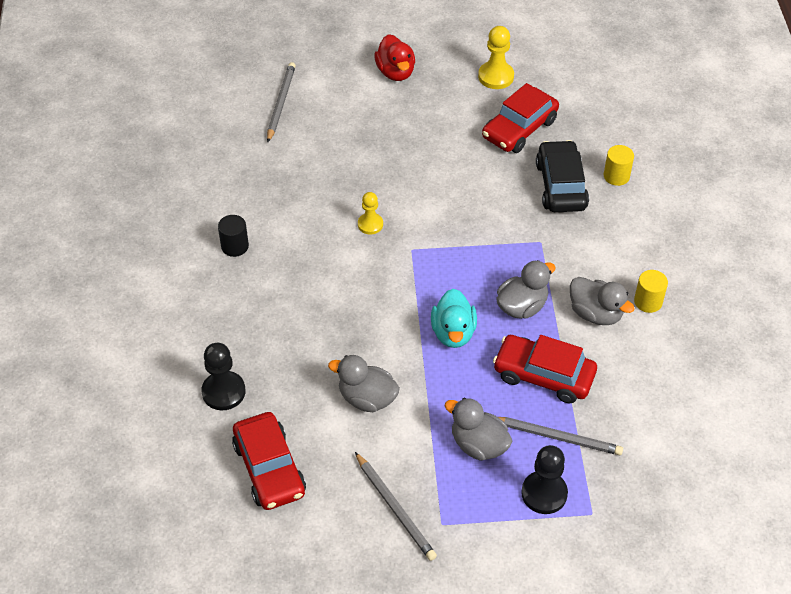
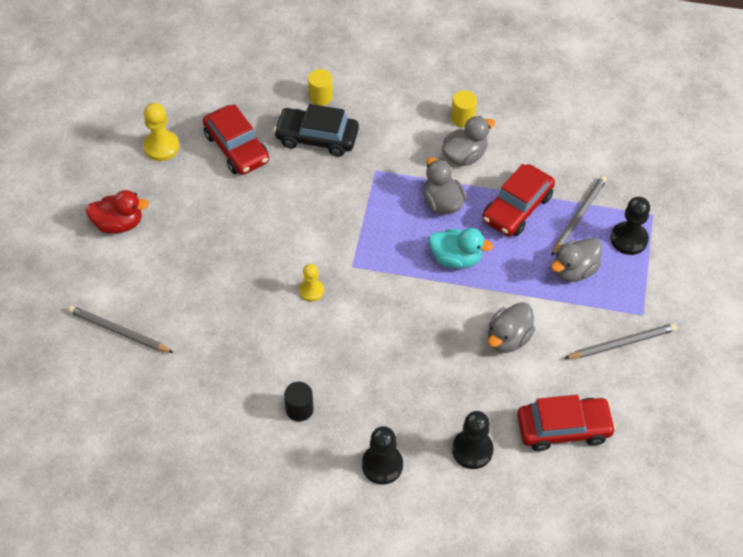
camera: 75 degrees left, 5 degrees up
(189, 322) = (382, 465): none -> black pawn

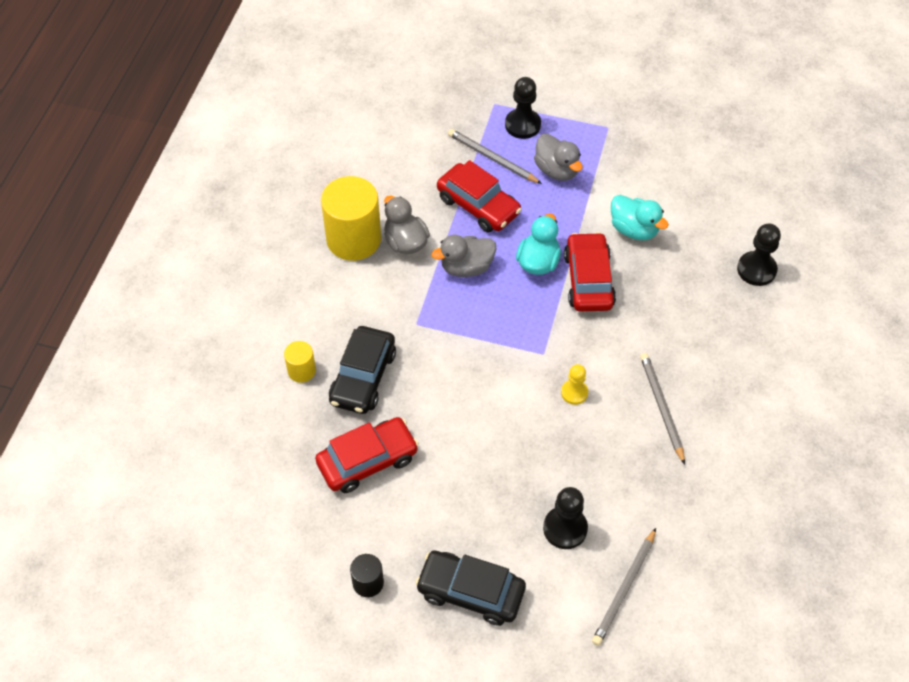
camera: 85 degrees left, 0 degrees up
(119, 224) = (470, 592): red duck -> black car
(161, 147) = (355, 545): yellow pawn -> none
(299, 409) = (719, 410): black cylinder -> black cylinder (368, 583)
(382, 465) = (777, 342): black pawn -> black pawn (565, 528)
(462, 118) = (353, 239): yellow cylinder -> yellow cylinder, size x2.07
(508, 338) = (634, 229): grey duck -> turquoise duck
(563, 428) = (730, 199): red car -> red car (588, 280)
(622, 343) = (639, 146): grey pencil -> grey pencil (661, 407)

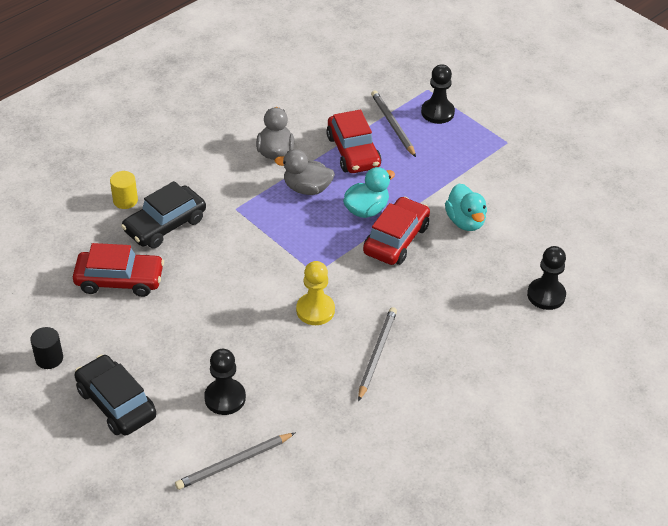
camera: 30 degrees right, 10 degrees down
(353, 239) = (238, 133): yellow cylinder -> none
(556, 170) = (437, 154): grey duck -> none
(574, 393) = (315, 310): yellow pawn -> yellow pawn, size x1.53

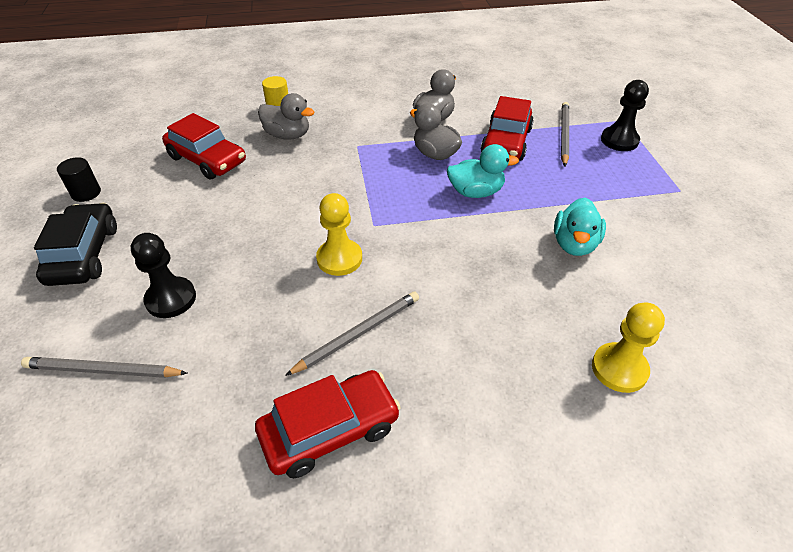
camera: 35 degrees right, 0 degrees up
(165, 225) = (288, 135): black car -> grey duck
(396, 239) = (482, 230): red car -> red car (330, 430)
(546, 295) = (619, 369): black pawn -> yellow pawn

